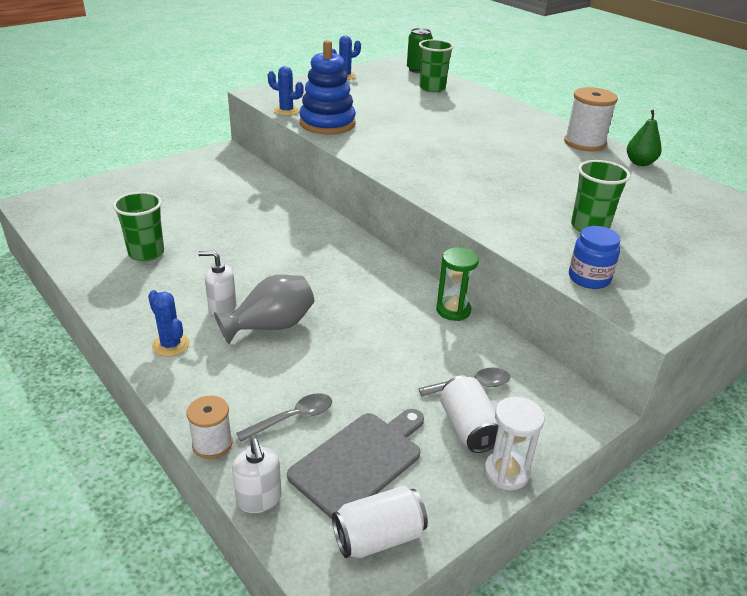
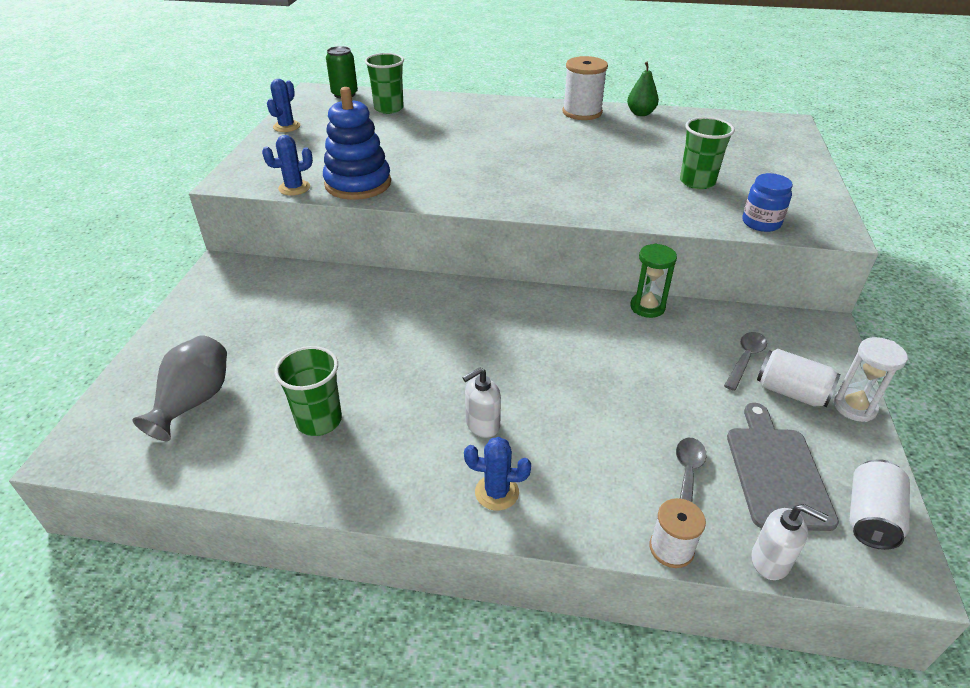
camera: 40 degrees left, 5 degrees up
(271, 326) = (548, 412): grey vase -> grey vase (194, 401)

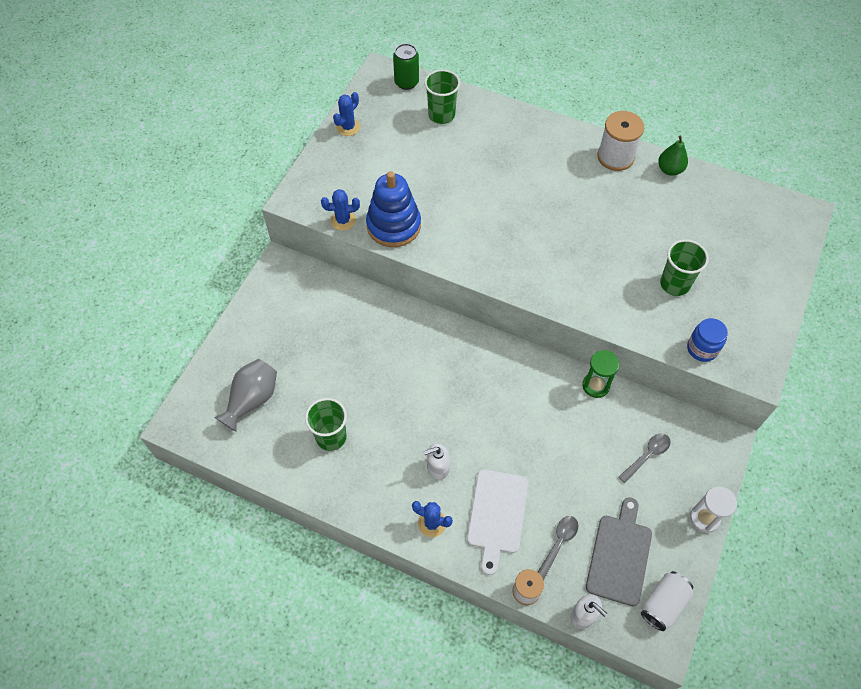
camera: 15 degrees right, 20 degrees up
(586, 461) = (497, 515): none -> white cutting board
(791, 392) = (665, 494): white can -> none

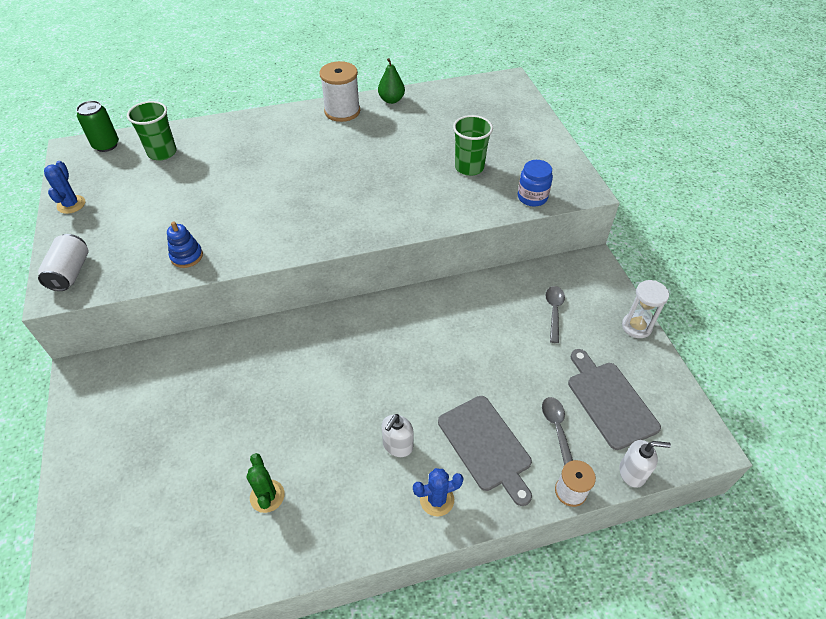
camera: 40 degrees left, 10 degrees down
(252, 399) = (146, 524): grey vase -> none
(331, 437) = (267, 496): green cup -> green cactus
(343, 220) = (128, 280): blue cactus -> none
(393, 225) = (187, 256): blue stacking toy -> blue stacking toy, size x0.51
(497, 515) = (486, 446): white cutting board -> grey cutting board
(596, 385) = (467, 287): green hourglass -> none
(663, 604) = (675, 412): white can -> white can (70, 273)

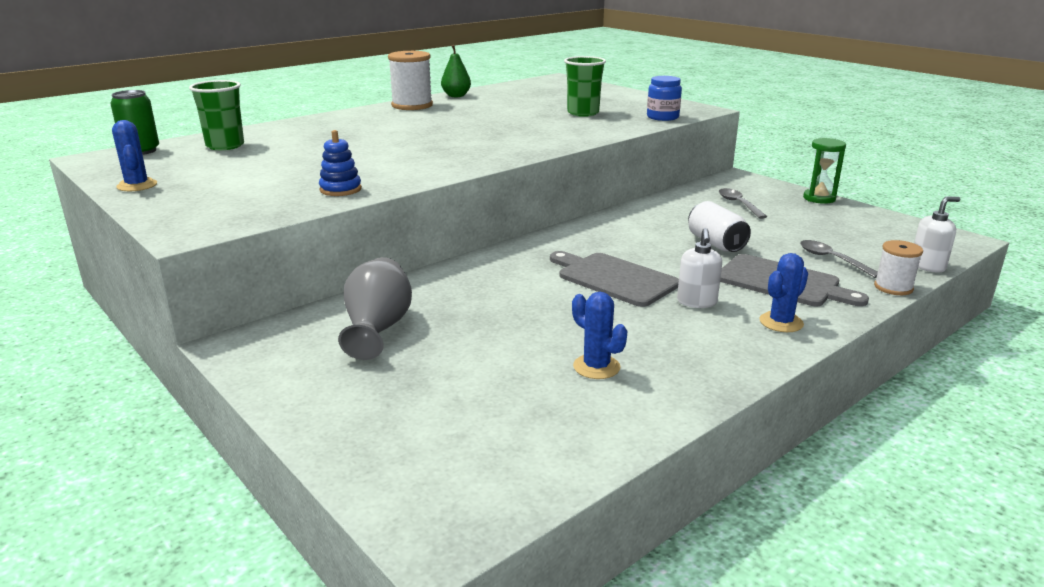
camera: 25 degrees left, 25 degrees down
(70, 273) = (192, 220): white can -> white can (716, 243)
(168, 390) = (377, 329): none -> grey vase
(267, 496) = (596, 367): green cactus -> blue cactus
(609, 401) = (853, 236): grey cutting board -> grey cutting board (613, 278)
(636, 326) = (819, 198): white hourglass -> green hourglass

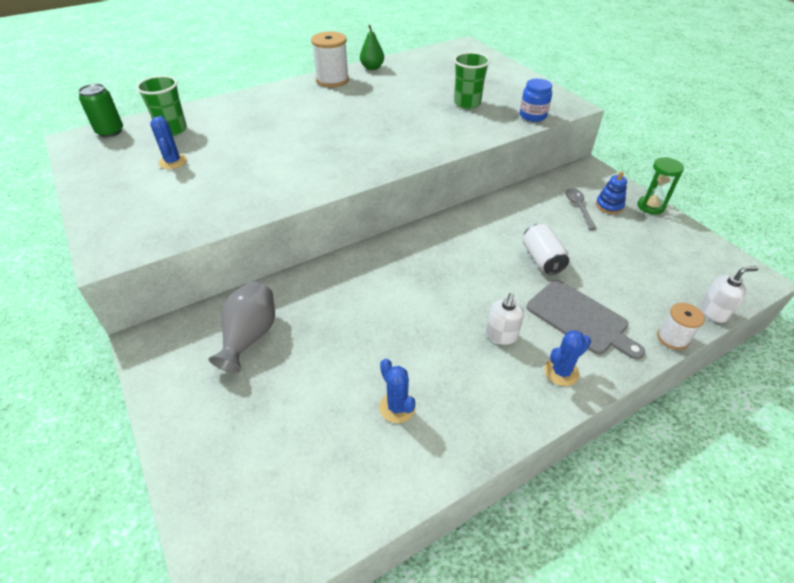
camera: 10 degrees right, 20 degrees up
(137, 185) = (93, 182): blue cactus -> blue cactus (173, 162)
(340, 189) = (237, 204): blue stacking toy -> blue stacking toy (609, 206)
(613, 278) = (444, 296): grey cutting board -> none
(832, 259) = (633, 293): grey spoon -> none

